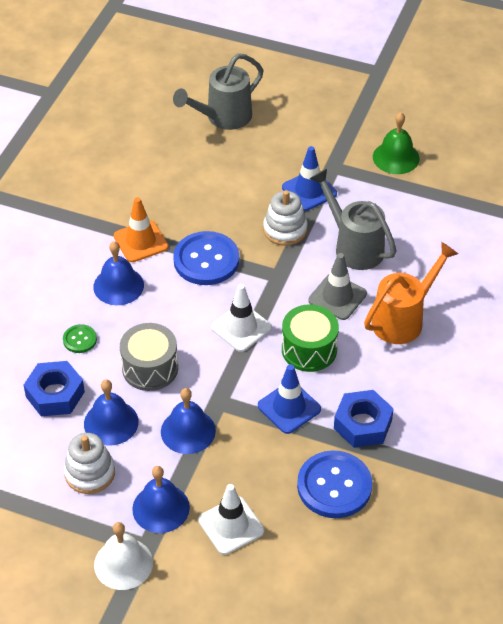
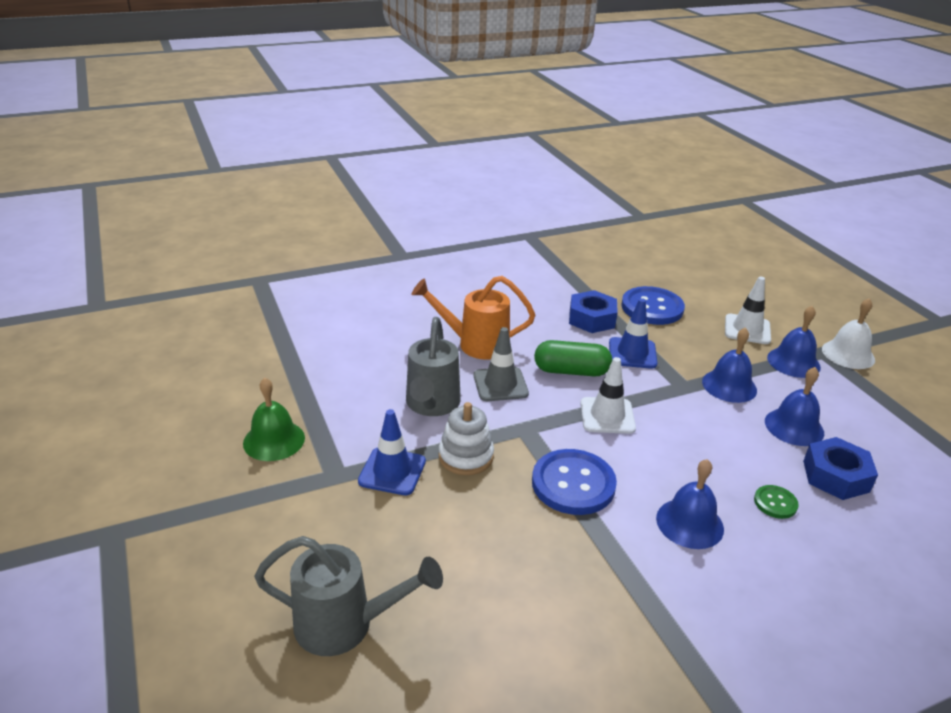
camera: 135 degrees left, 15 degrees down
(90, 473) = (839, 409): white stacking toy -> none
(141, 241) = (620, 549): orange traffic cone -> none
(150, 368) = (722, 439): grey drum -> none
(309, 349) = (571, 371): green drum -> green capsule

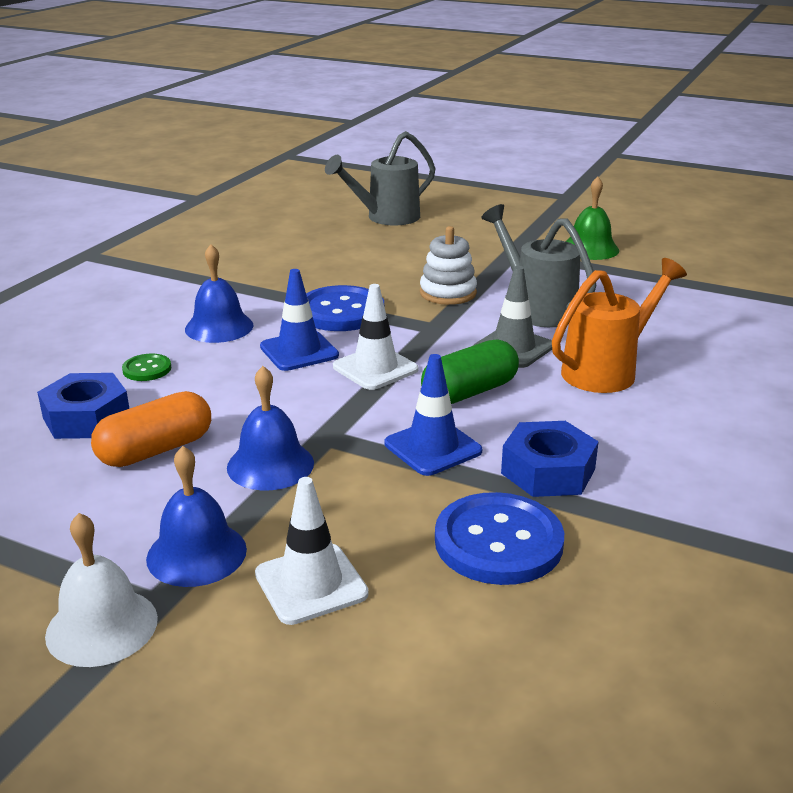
camera: 140 degrees right, 5 degrees down
(392, 471) = (482, 267): blue traffic cone -> blue traffic cone (299, 351)
(794, 427) = (155, 450): blue bell -> orange capsule

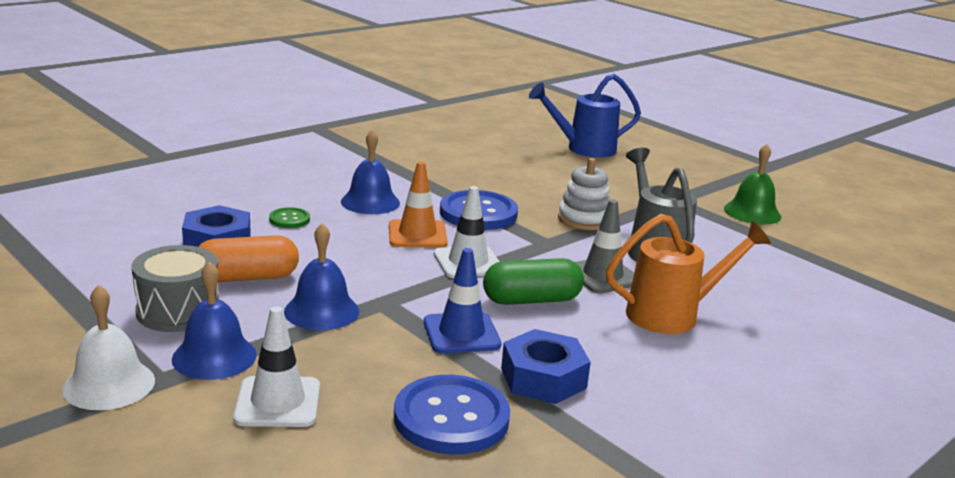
camera: 20 degrees right, 5 degrees down
(109, 512) = (178, 311): none -> grey drum
(299, 351) = (417, 234): blue traffic cone -> orange traffic cone
(386, 218) = (584, 149): grey watering can -> blue watering can

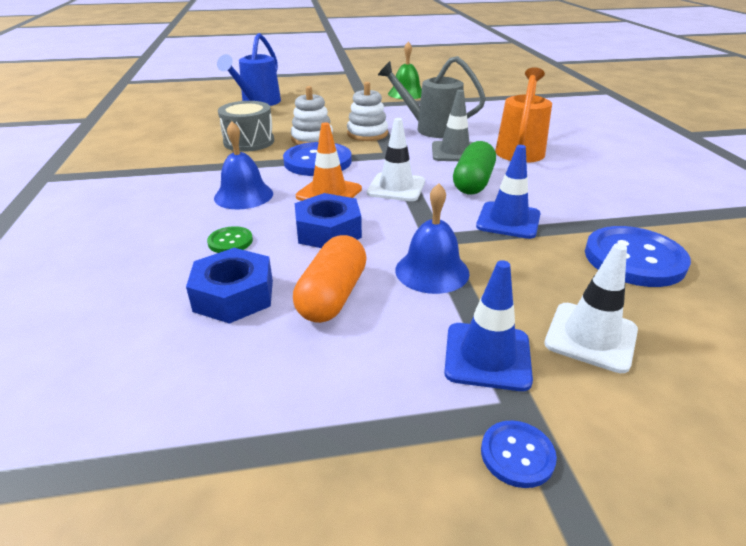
camera: 55 degrees left, 10 degrees up
(109, 384) = (517, 455): white bell -> blue button
(178, 311) = (372, 359): grey drum -> grey drum (249, 142)
(214, 356) = (487, 356): blue bell -> blue traffic cone
(529, 197) = (312, 139): none -> white stacking toy
(543, 378) = (586, 210): blue nut -> blue nut (328, 231)

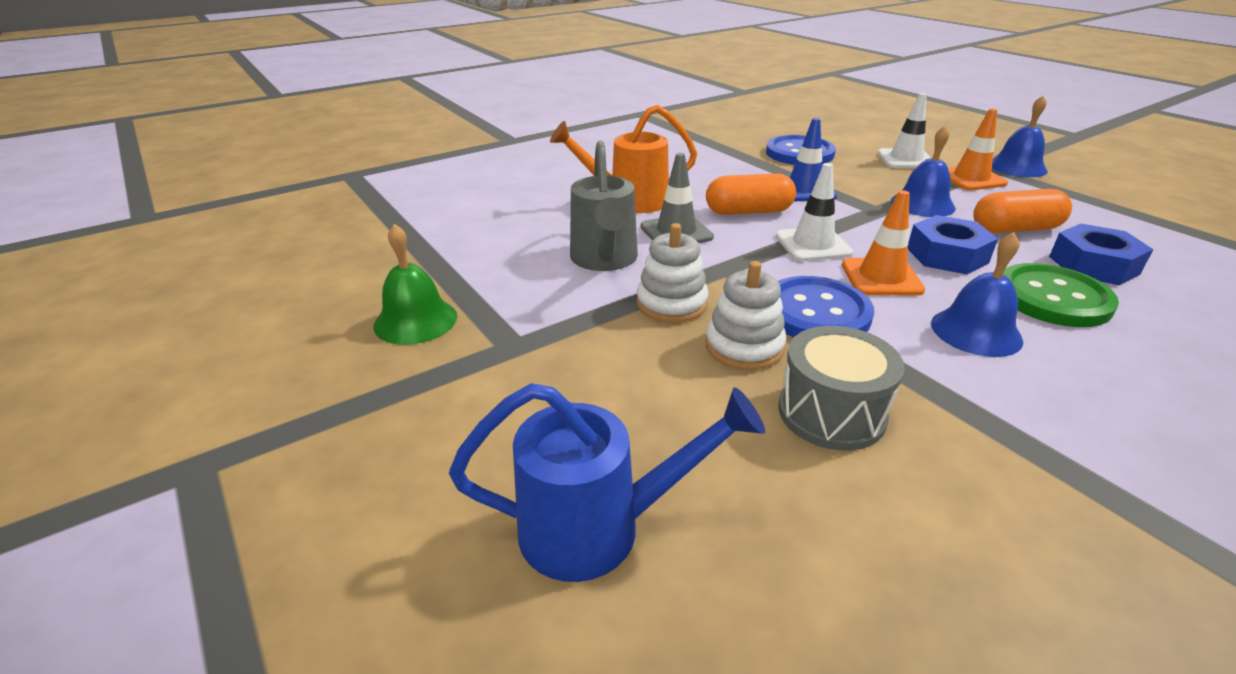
camera: 115 degrees left, 0 degrees up
(230, 241) = (1052, 298): green button -> green button, size x2.04
(473, 183) = (748, 212): green capsule -> orange capsule
(487, 356) = (970, 179): blue traffic cone -> orange traffic cone
(517, 455) = (1017, 167): blue button -> blue bell

